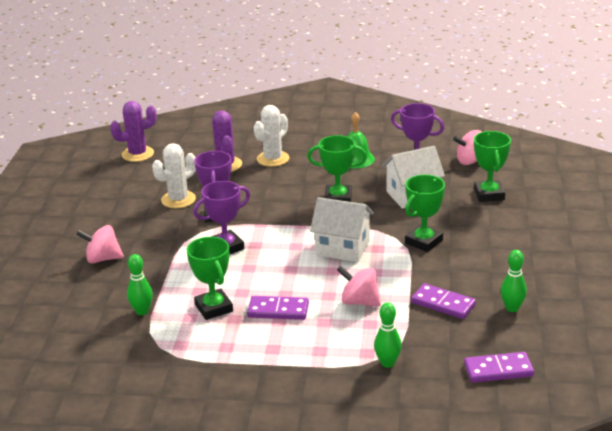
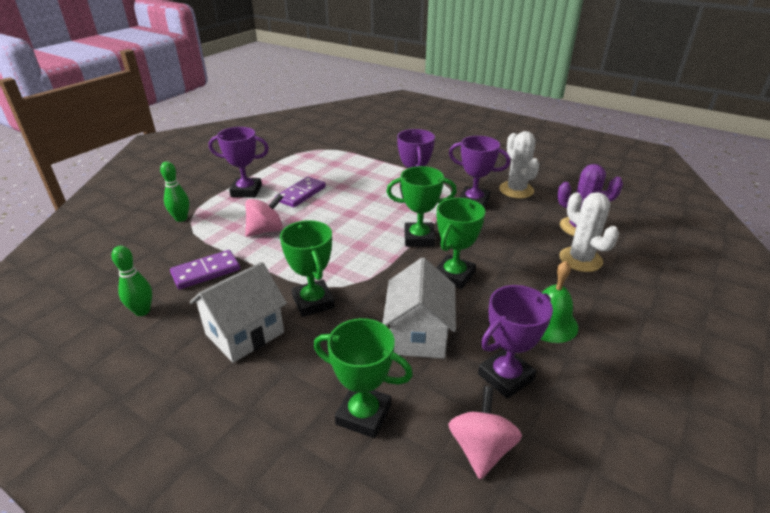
camera: 115 degrees right, 5 degrees up
(102, 259) = (442, 148): pink spinning top -> none
(138, 154) = (626, 188): purple cactus -> none
(142, 311) = (360, 150): green bowling pin -> none
(214, 308) = (335, 172): green trophy -> green trophy (419, 238)
(301, 349) = (246, 191): none -> purple trophy
(342, 248) = (354, 248): white house -> white house (245, 333)
(498, 370) = (94, 264): purple domino -> none

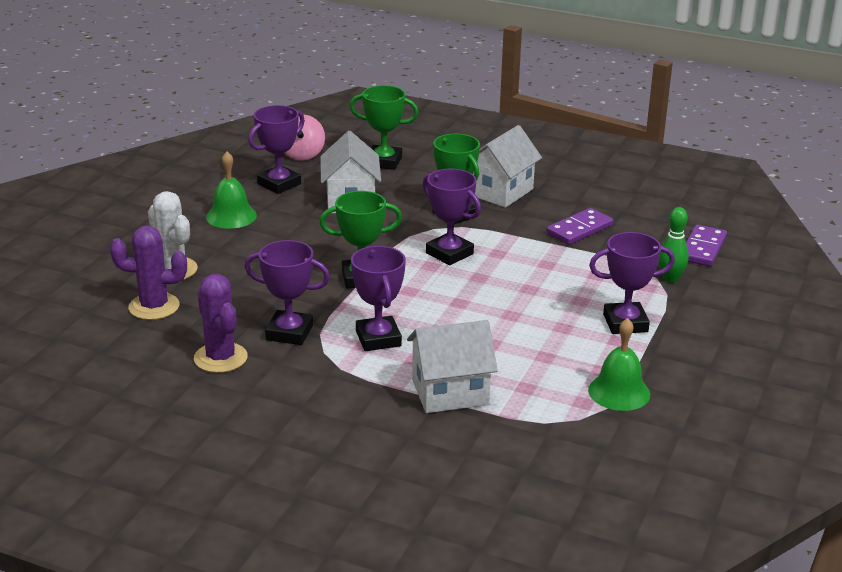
camera: 170 degrees right, 5 degrees down
(142, 311) = (604, 198): green bowling pin -> none
(266, 230) = (551, 273): pink spinning top -> none
(285, 158) = (619, 392): none -> green bell
(301, 194) = (542, 325): purple domino -> purple domino (702, 248)
(338, 256) = (449, 253): none -> purple trophy
(378, 164) = (450, 392): none -> white house
(454, 275) = (319, 245): green trophy -> none
(516, 190) = (220, 358): white cactus -> purple cactus

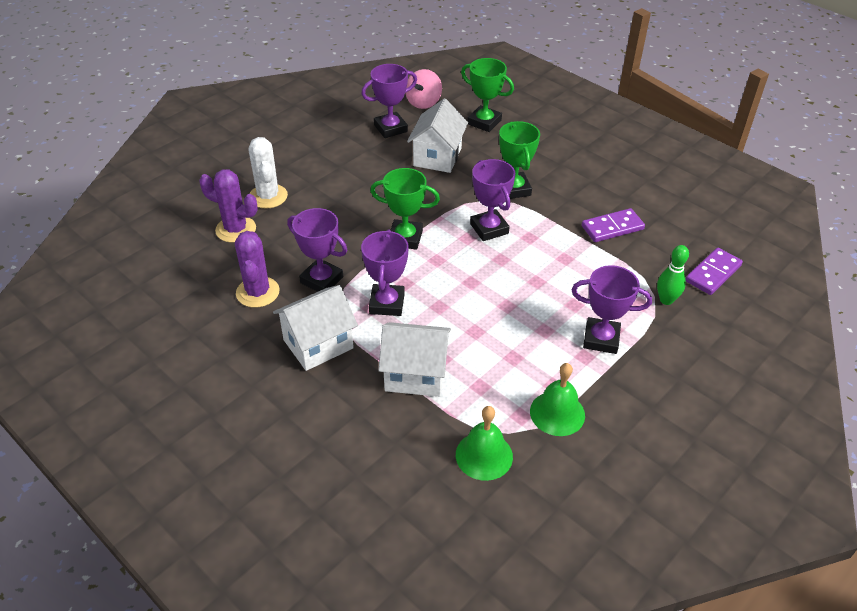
camera: 20 degrees right, 15 degrees up
(231, 216) = (338, 153): green bell -> green bell (484, 455)
(500, 192) = (564, 173): white house -> white house (318, 344)

